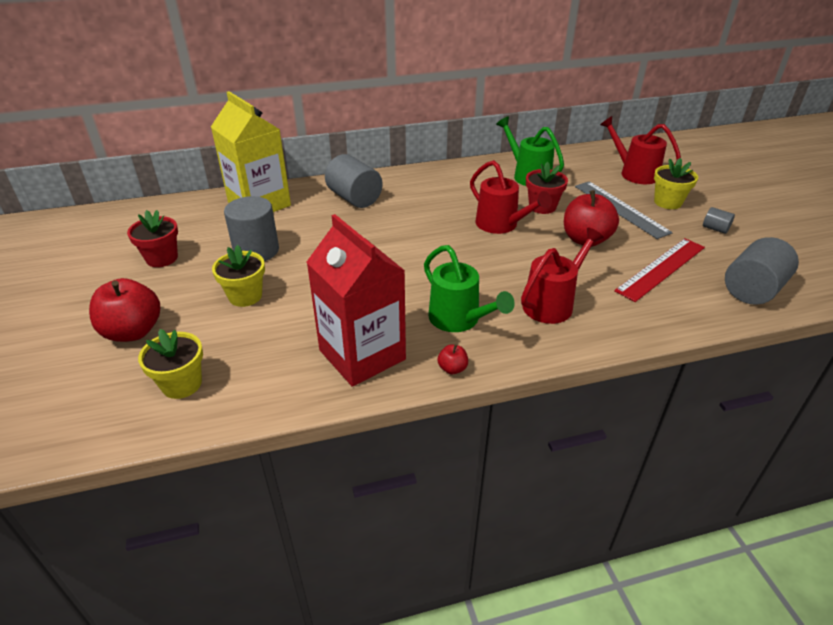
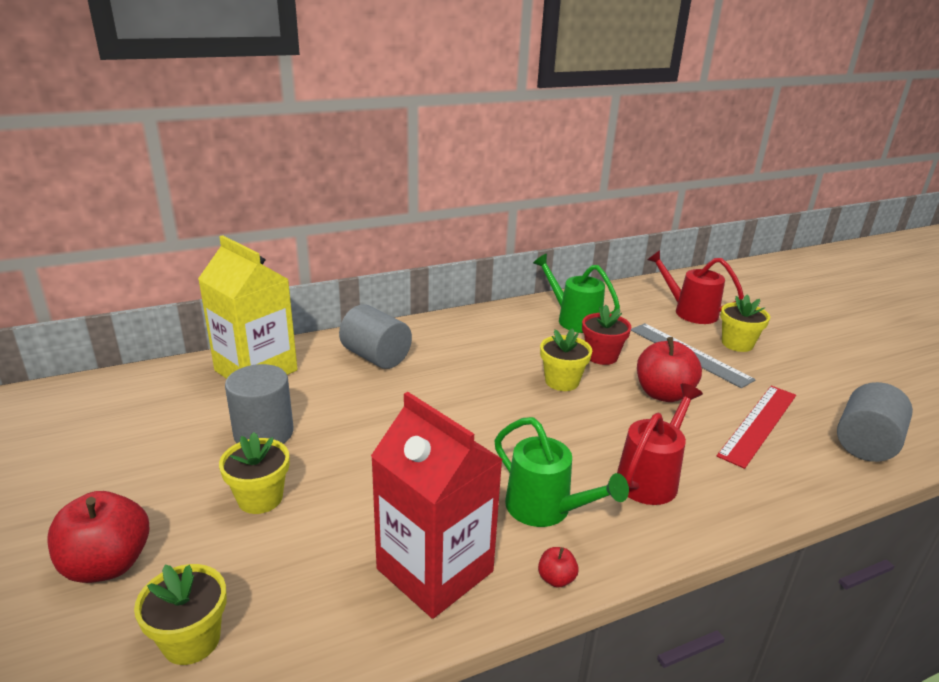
camera: 10 degrees left, 10 degrees down
(162, 258) = (135, 452): red flower pot -> none
(502, 225) = (562, 381): red watering can -> yellow flower pot
(715, 229) = (798, 372): grey cylinder -> none

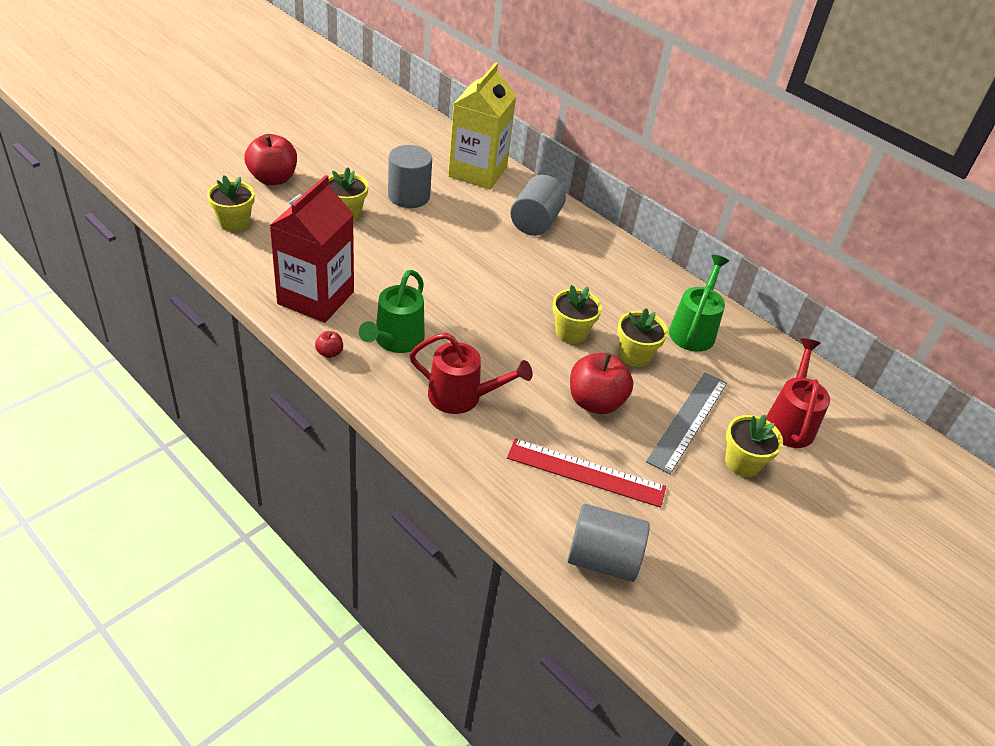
camera: 65 degrees right, 15 degrees up
(601, 356) = (635, 355): red flower pot -> yellow flower pot

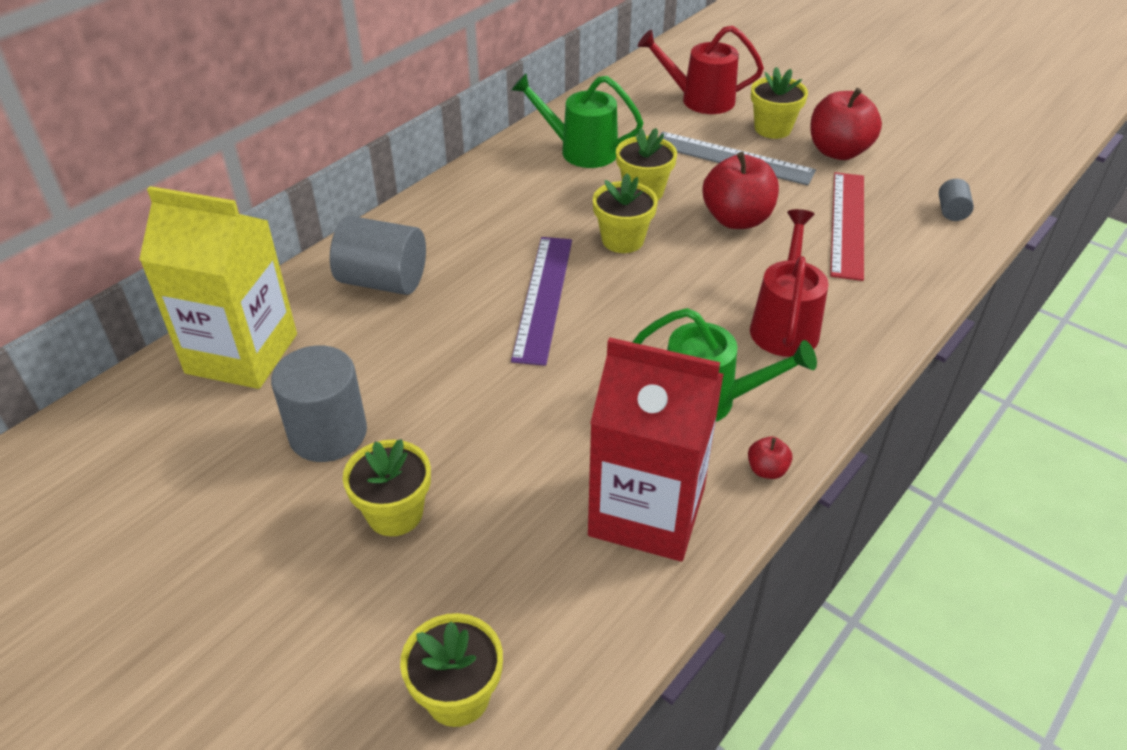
camera: 90 degrees left, 0 degrees up
(273, 179) = (283, 664): red apple -> red apple (838, 151)
(510, 285) = (543, 297): none -> purple ruler
(602, 559) = (951, 211): grey cylinder -> grey cylinder, size x0.48

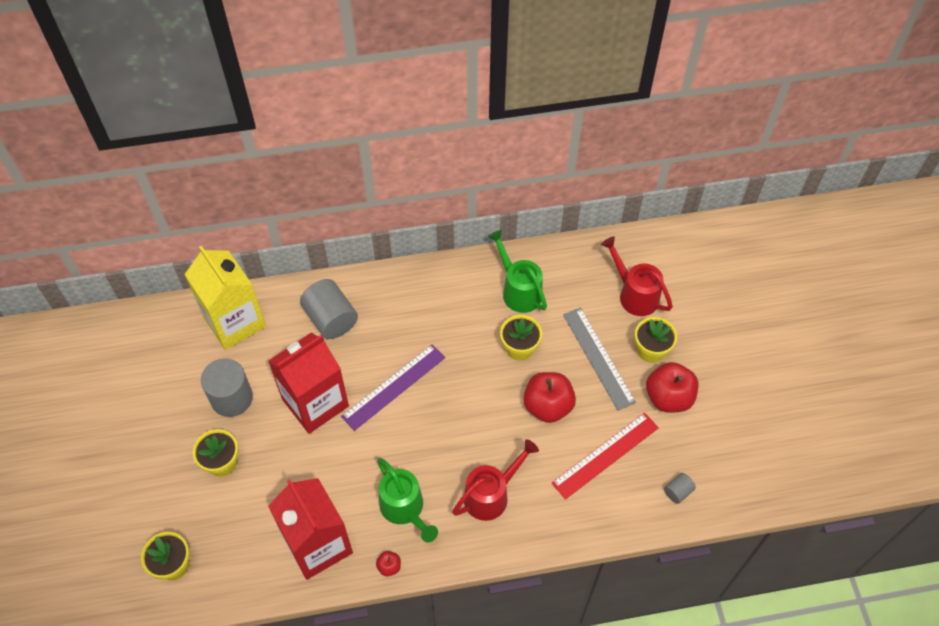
camera: 40 degrees right, 15 degrees up
(459, 369) = (315, 402): none -> red carton
(622, 240) = (471, 376): yellow flower pot -> none

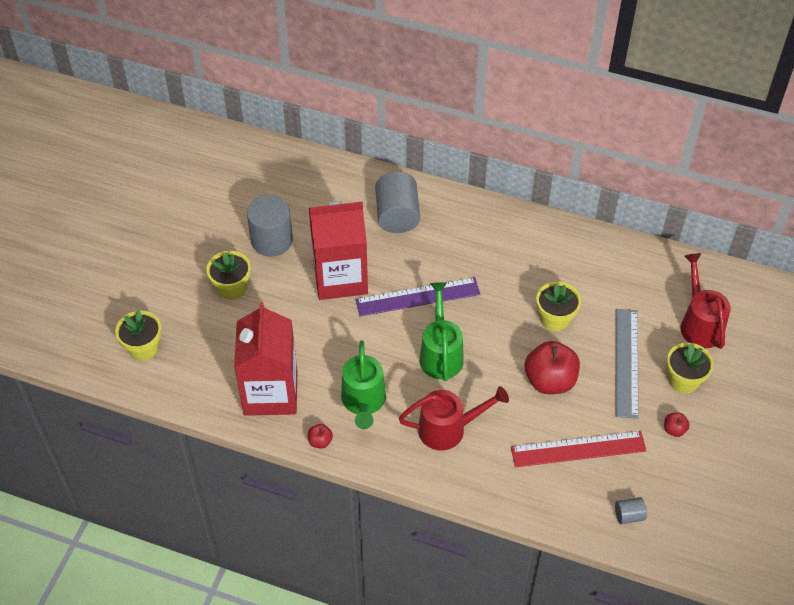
camera: 30 degrees right, 5 degrees down
(234, 321) = (312, 180): yellow carton -> none
(518, 290) = (586, 268): green watering can -> green watering can (440, 353)
(668, 397) = (674, 429): red apple -> red apple, size x0.45

